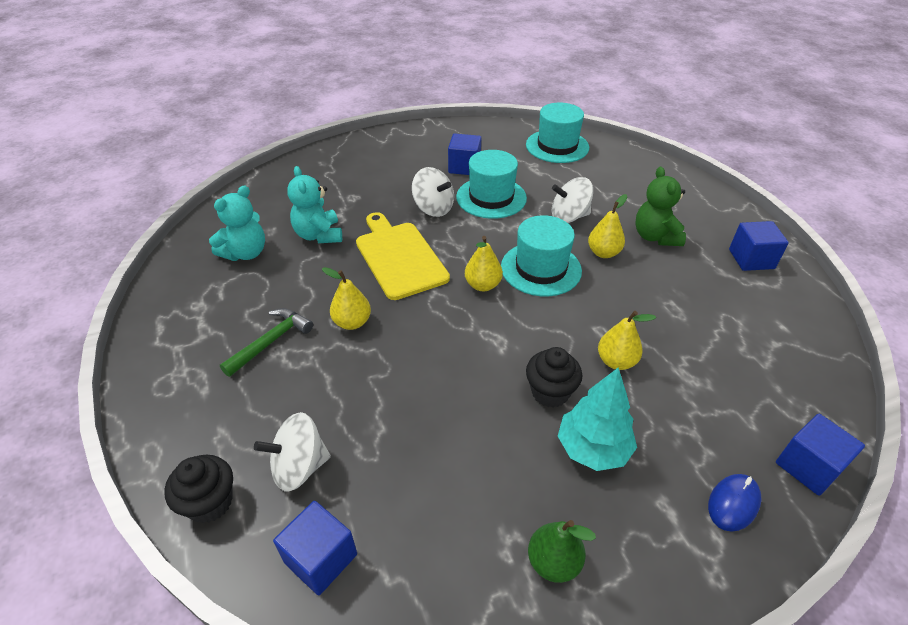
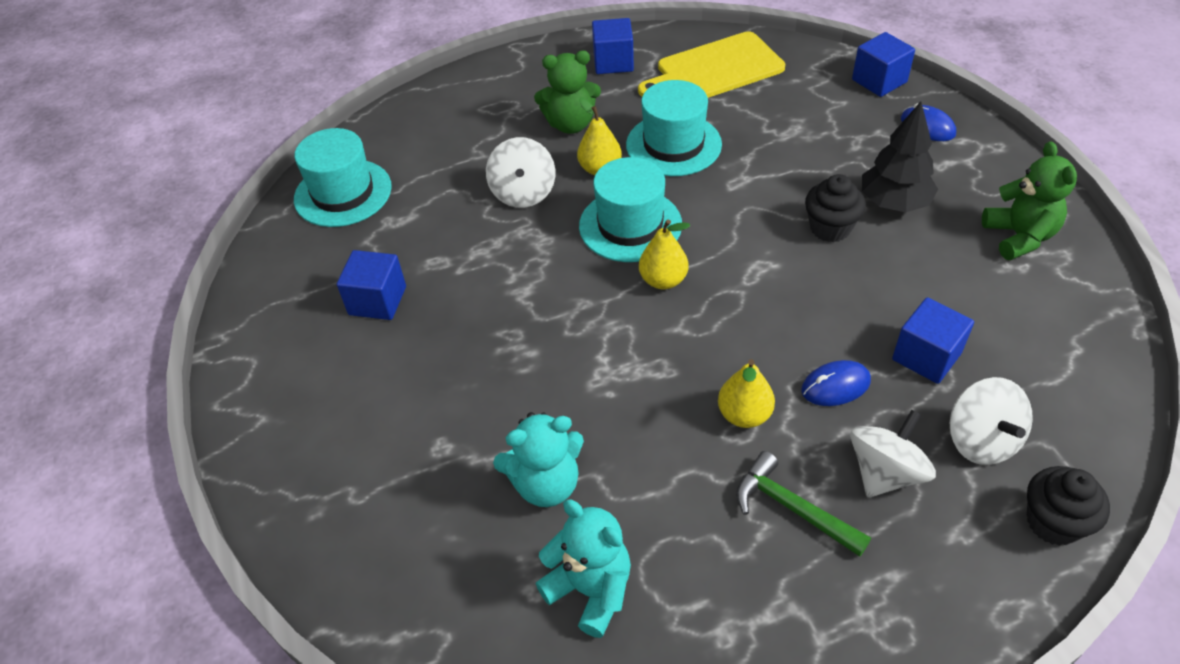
camera: 85 degrees left, 5 degrees up
(321, 558) = (1078, 405): blue cube -> blue cube (926, 356)
(370, 376) = (835, 386): none -> blue mouse
(399, 257) = (605, 372): yellow cutting board -> yellow cutting board (715, 69)
(433, 208) = (487, 336): white spinning top -> white spinning top (885, 472)
(491, 197) = (468, 269): turquoise hat -> turquoise hat (673, 144)
(553, 562) = (1019, 237): green pear -> green teddy bear
(593, 449) = (894, 203): turquoise tree -> black tree
(616, 361) = (778, 176): yellow pear -> none

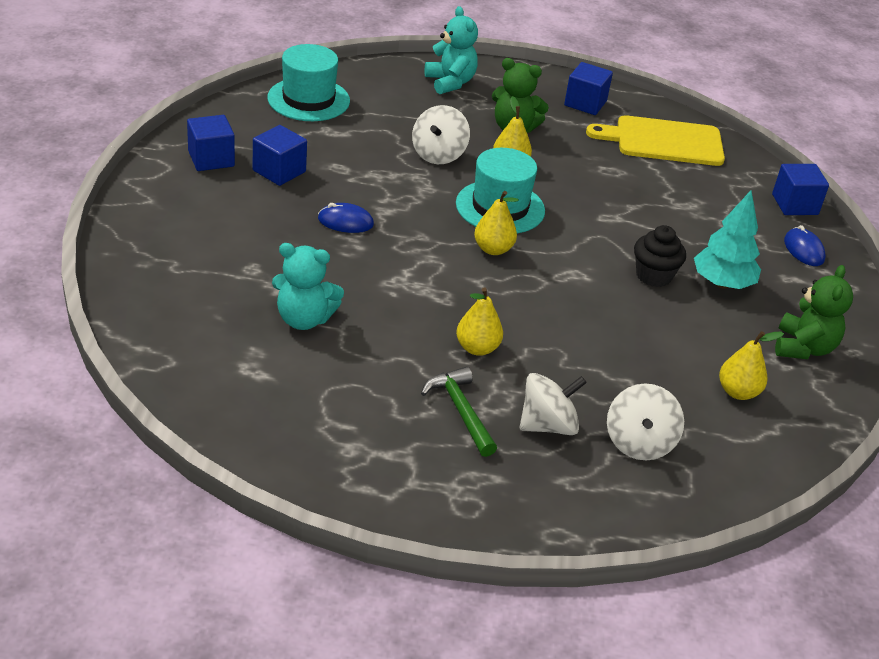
camera: 20 degrees right, 10 degrees down
(590, 590) = (283, 384): turquoise teddy bear -> turquoise teddy bear (450, 82)
(673, 144) = (581, 174): turquoise hat -> none
(835, 386) = (561, 364): blue mouse -> blue mouse (345, 222)
(894, 203) = (722, 283): black tree -> turquoise tree
(926, 356) = (648, 380): blue cube -> blue cube (211, 159)
(1010, 322) = (738, 392): none -> yellow pear
(1053, 522) = (644, 509): black cupcake -> none

